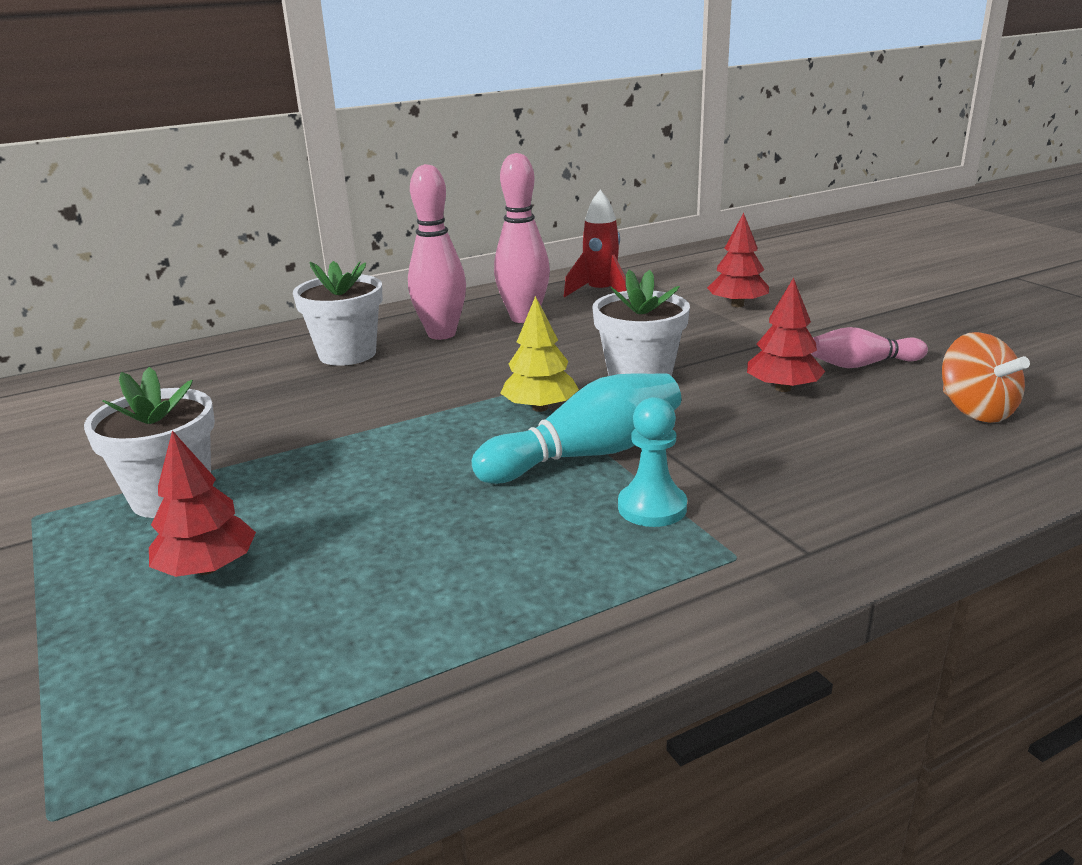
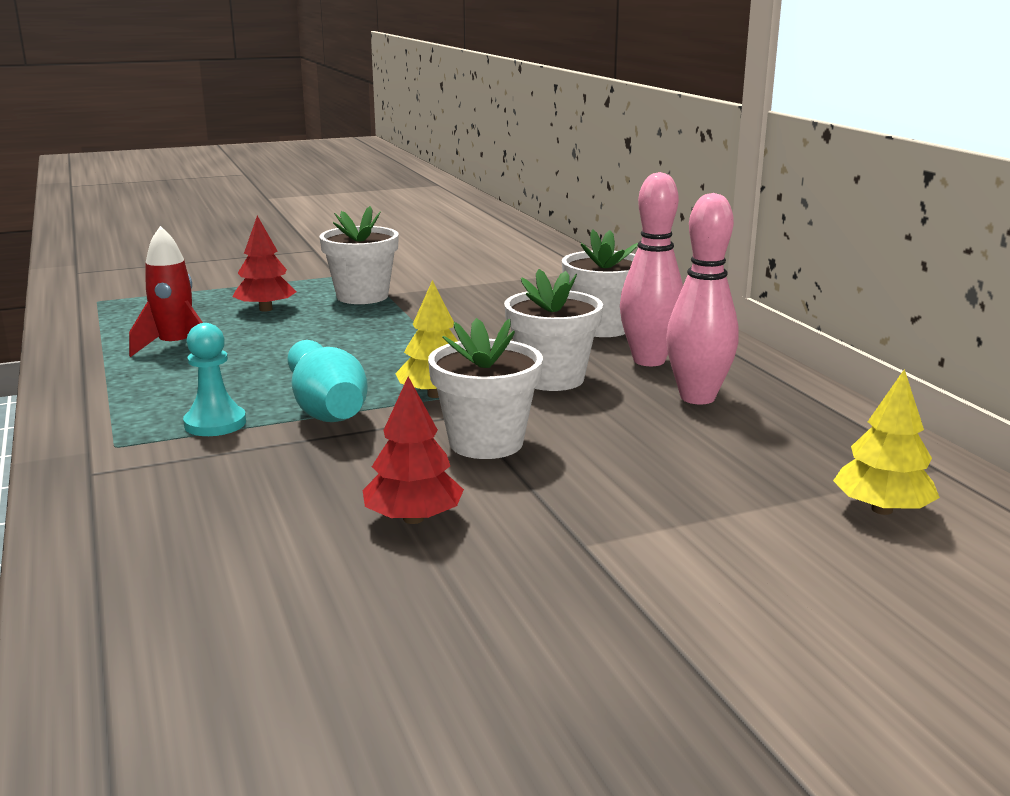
camera: 95 degrees right, 5 degrees down
(490, 365) = (552, 379): none -> white flower pot
(601, 293) = (801, 445): red rocket -> red rocket (176, 347)
(681, 279) = (881, 509): none -> yellow tree
(737, 305) = (747, 538): red tree -> none
(862, 365) = (462, 593): pink bowling pin -> none
(975, 411) = (260, 644): orange spinning top -> none

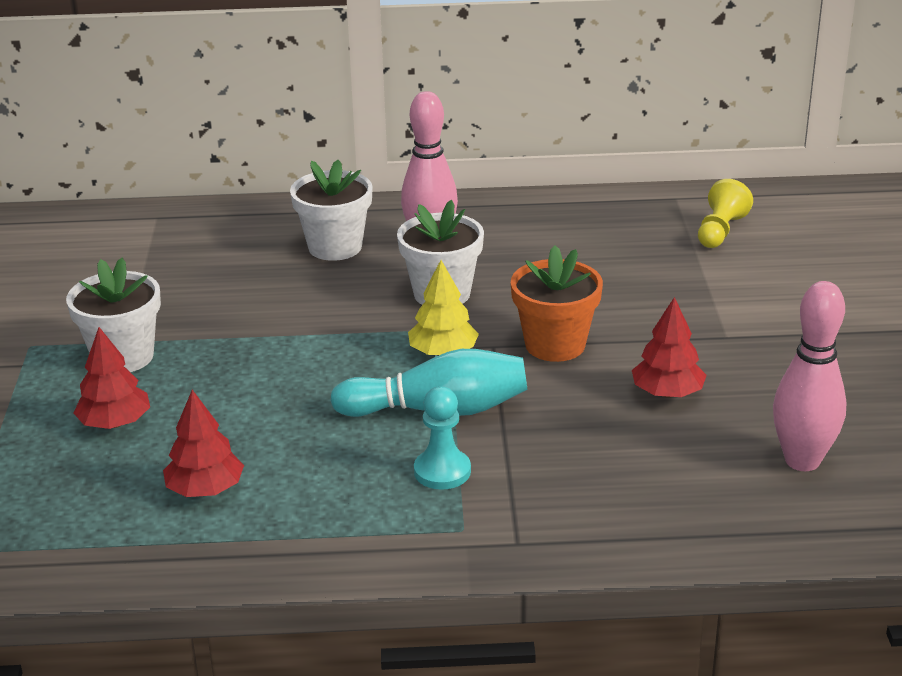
camera: 70 degrees left, 10 degrees up
(176, 347) = (205, 490): red rocket -> red tree
(486, 443) = (555, 345): white flower pot -> orange flower pot
(697, 397) = (519, 244): pink bowling pin -> pink bowling pin (802, 461)
(881, 509) = (720, 231): yellow tree -> yellow pawn

